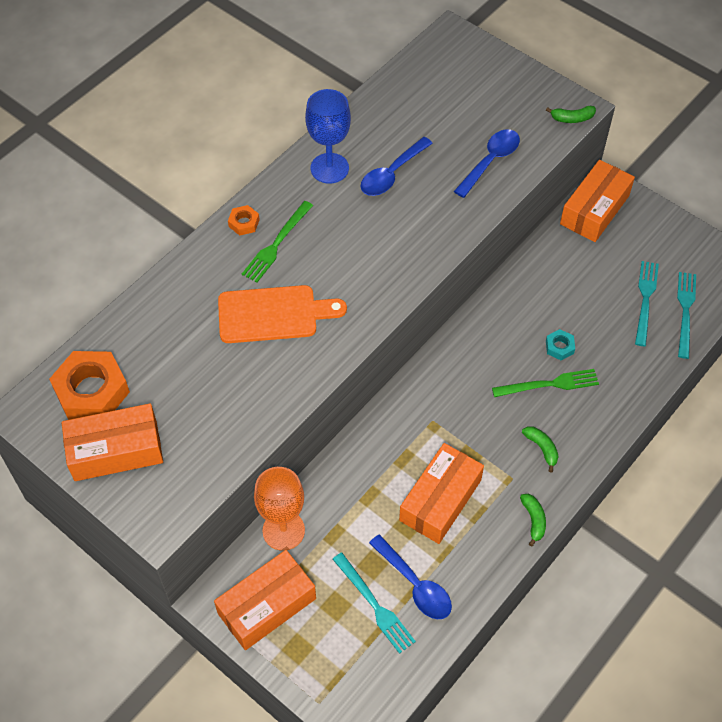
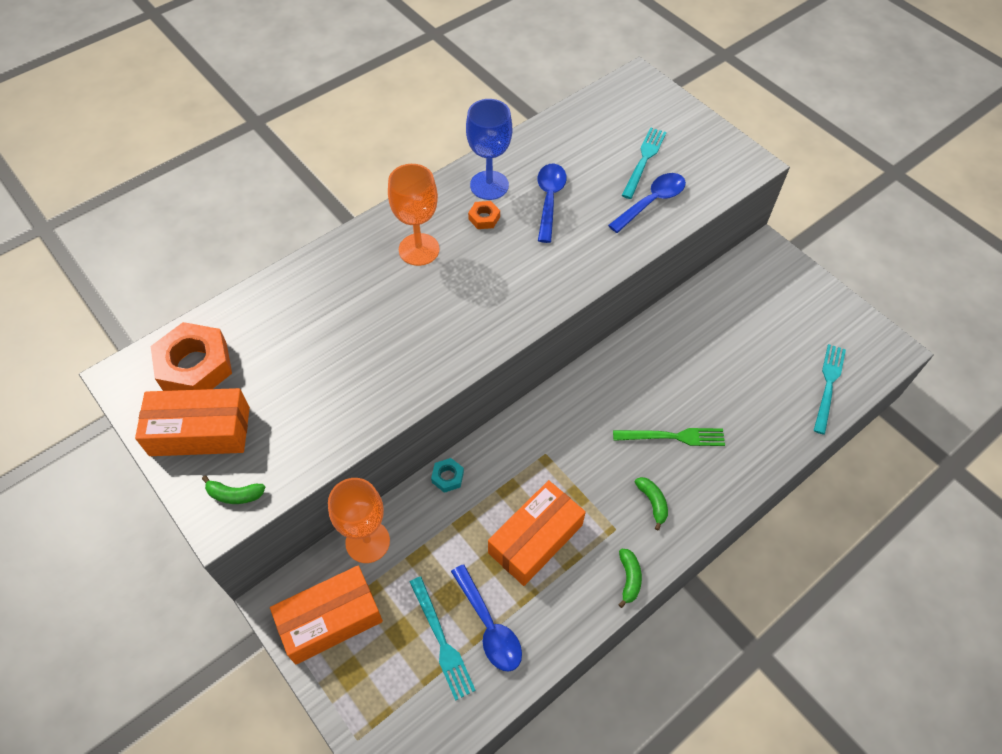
camera: 10 degrees right, 0 degrees up
(244, 223) = (392, 225): orange nut -> orange nut (484, 218)
(273, 314) = (397, 318): orange cutting board -> none
(277, 243) = (419, 249): green fork -> orange goblet
(391, 174) = (549, 200): blue spoon -> blue spoon turned 135 degrees clockwise
(559, 347) = (691, 400): turquoise nut -> turquoise nut (447, 477)
(572, 118) = (743, 173): green banana -> green banana (235, 495)
(594, 210) = (751, 270): orange box -> none
(645, 300) = (788, 367): turquoise fork -> turquoise fork (644, 161)

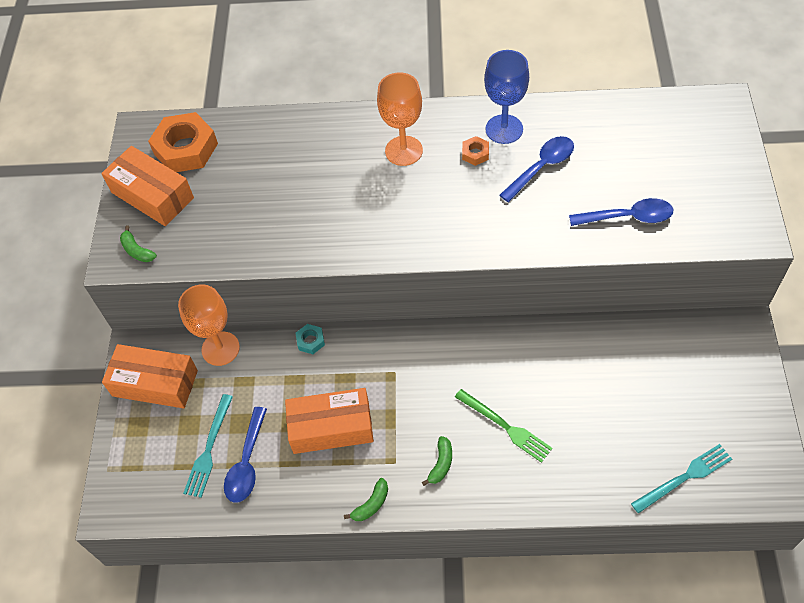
camera: 45 degrees right, 0 degrees up
(644, 161) = (656, 178): turquoise fork -> none

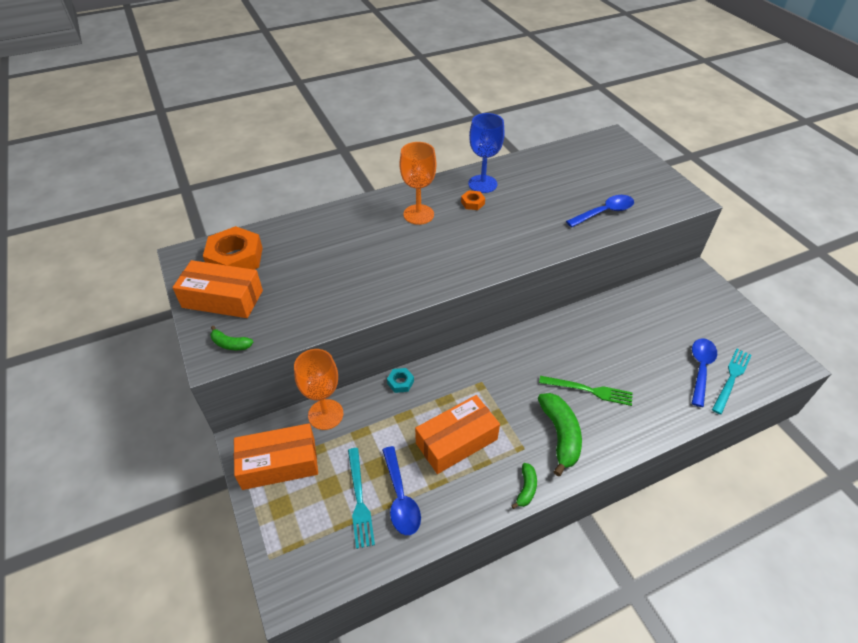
camera: 30 degrees left, 10 degrees down
(441, 464) = (560, 435): green banana -> green banana, size x1.90
(542, 167) = (525, 199): blue spoon -> blue spoon (700, 368)

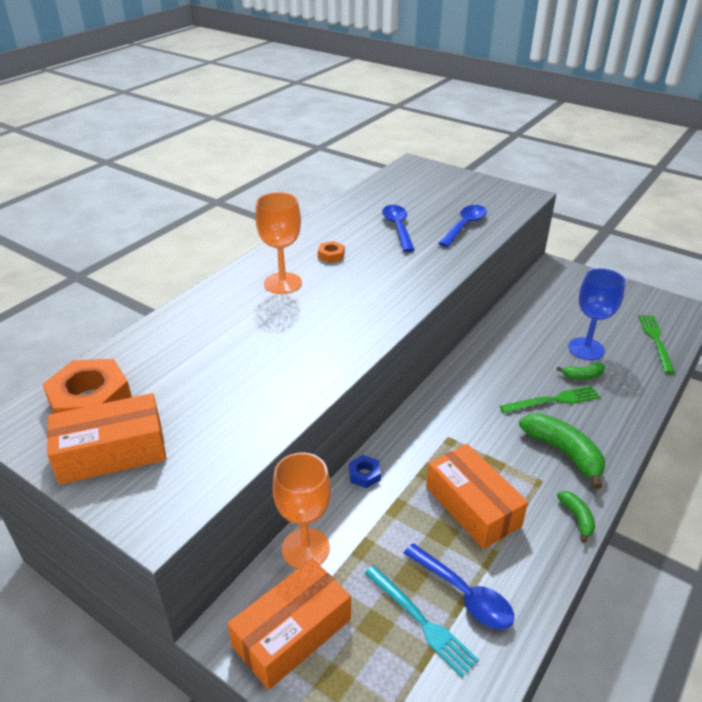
camera: 30 degrees left, 10 degrees down
(230, 344) = (168, 498): green banana -> green banana (583, 376)
(400, 382) = (364, 474): turquoise nut -> blue nut
(456, 441) = (472, 506): orange box -> orange box turned 60 degrees counterclockwise
(482, 184) = (325, 236): blue goblet -> blue goblet (586, 349)
(700, 368) = (626, 342): blue spoon -> blue spoon (398, 227)
(731, 379) = (656, 341): turquoise fork -> green fork

